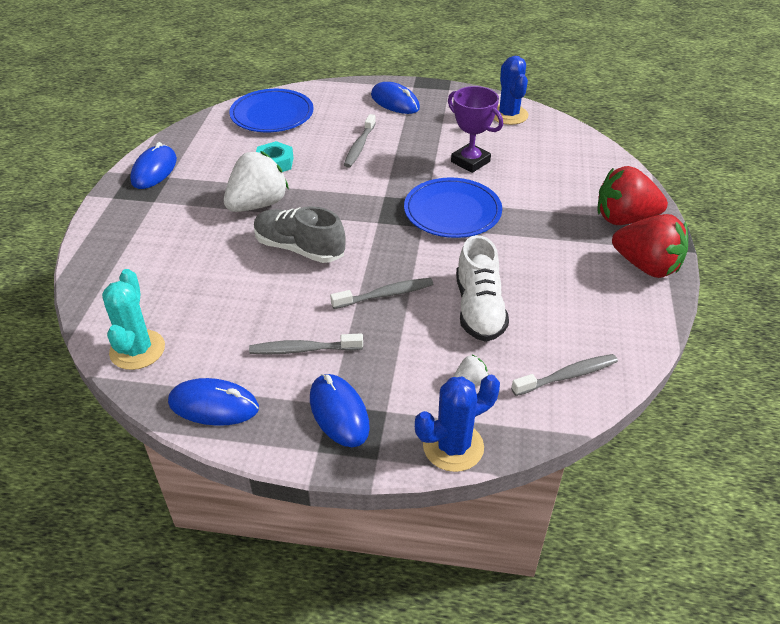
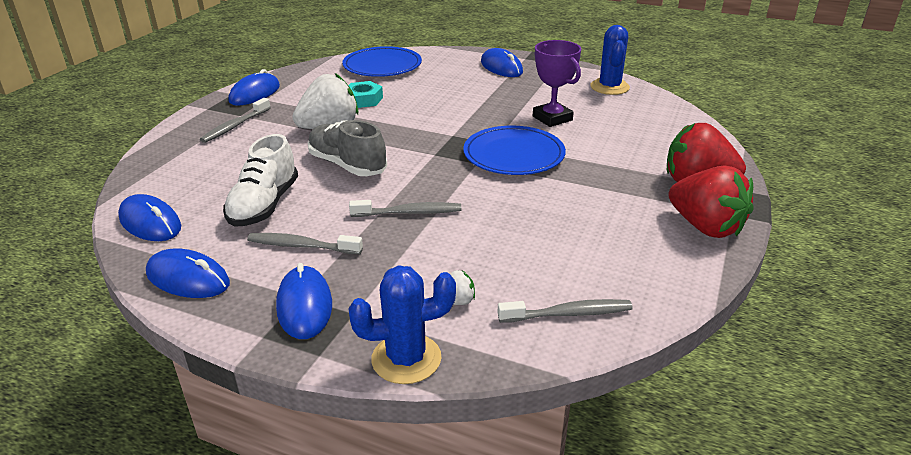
camera: 15 degrees right, 10 degrees down
(137, 350) = (150, 223): turquoise cactus -> blue mouse
(359, 146) = (449, 96): grey toothbrush -> grey toothbrush (235, 126)
(479, 309) = (499, 238): white shoe -> white shoe (264, 205)

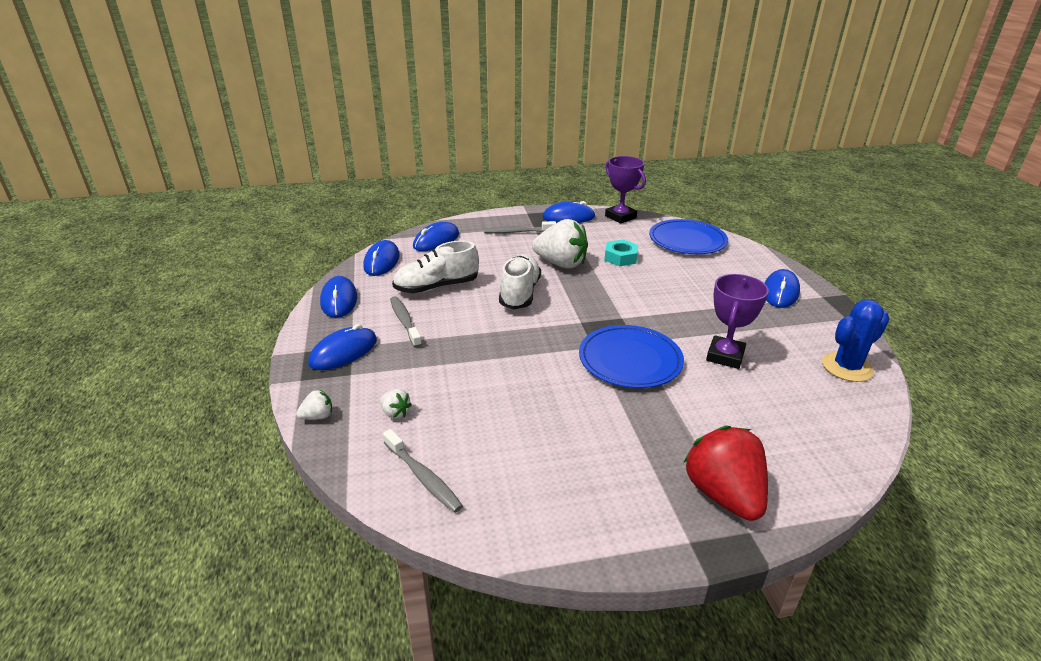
camera: 55 degrees right, 0 degrees up
(167, 174) = (436, 240): none -> blue mouse
(298, 73) = (620, 217): none -> purple trophy
(347, 165) = (519, 293): grey shoe -> white shoe
(406, 359) = (318, 416): blue cactus -> white strawberry
(409, 213) = (486, 346): grey toothbrush -> none
(705, 227) = (640, 526): red strawberry -> none

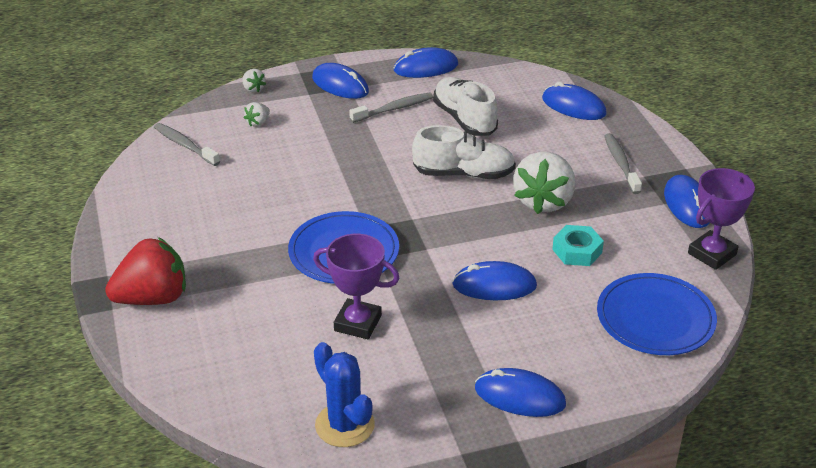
camera: 85 degrees right, 5 degrees up
(381, 261) = (510, 78): blue mouse -> blue mouse (494, 285)
(423, 477) = (185, 145): grey toothbrush -> grey toothbrush turned 90 degrees clockwise

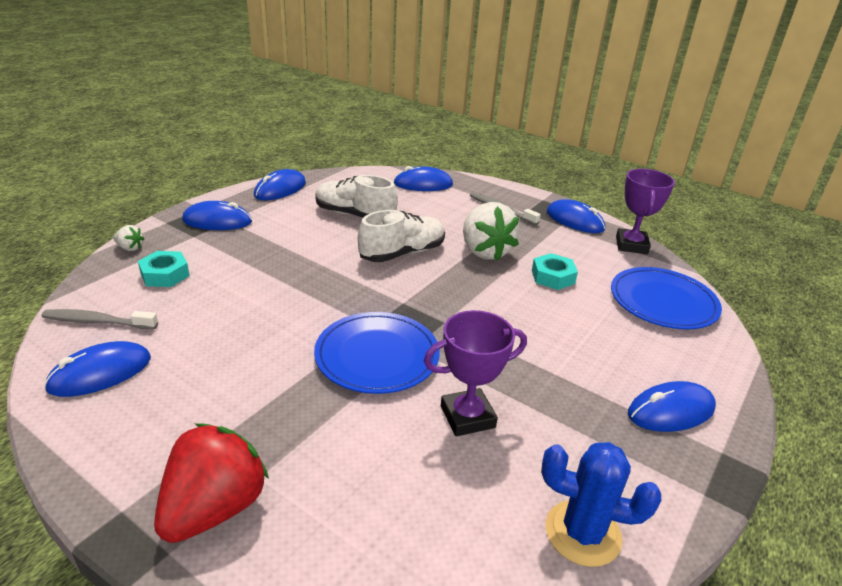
camera: 40 degrees left, 5 degrees down
(258, 123) = (165, 275): white strawberry -> turquoise nut
(394, 109) = (287, 225): grey toothbrush -> none
(494, 285) = (532, 328): blue mouse -> blue mouse (100, 373)

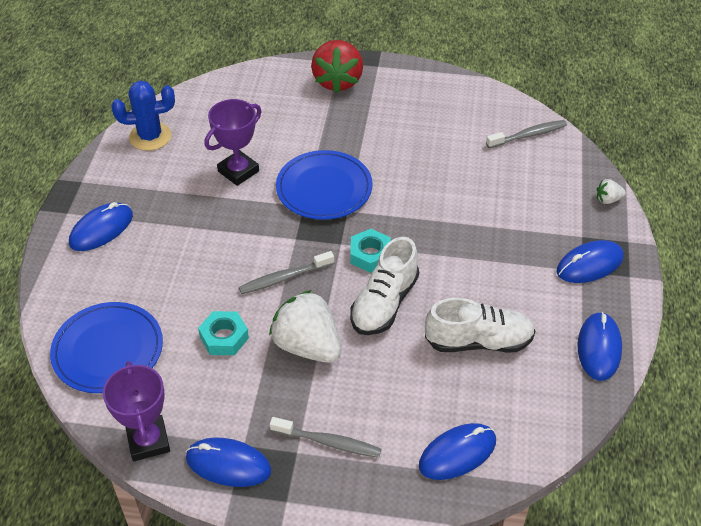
camera: 155 degrees right, 15 degrees up
(100, 373) = (476, 109): blue mouse -> none
(165, 275) = (544, 188): turquoise nut -> turquoise nut (370, 255)
(477, 296) = (284, 278): none -> grey toothbrush

